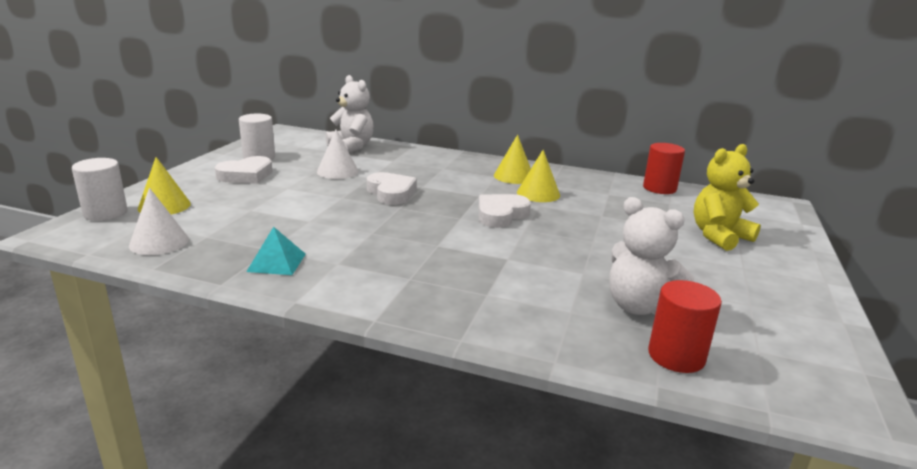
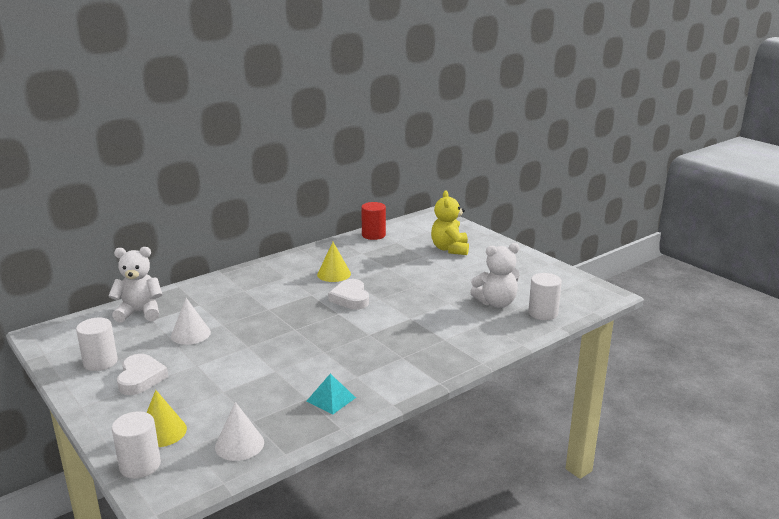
camera: 55 degrees left, 0 degrees up
(391, 193) = (265, 324): white heart -> none
(513, 176) = (295, 271): yellow cone -> none
(676, 356) = (543, 313): red cylinder -> white cylinder

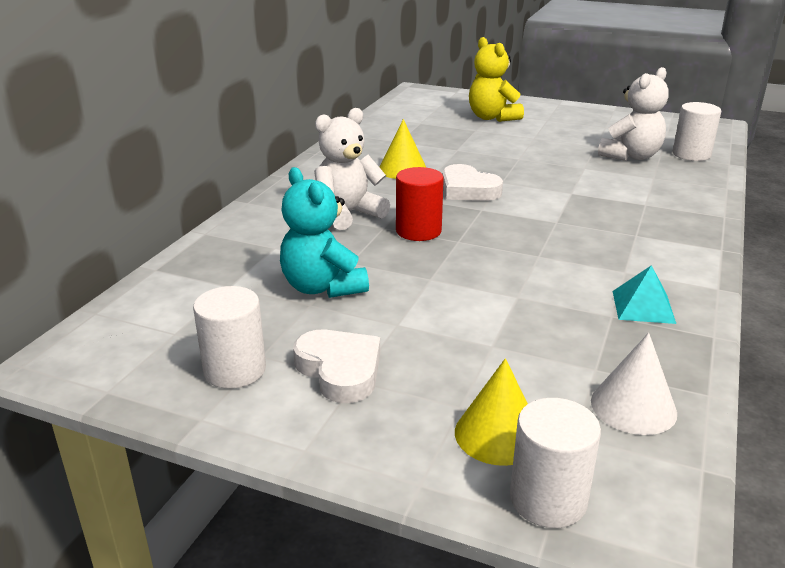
camera: 30 degrees left, 5 degrees up
(140, 312) = (195, 282): white teddy bear -> white teddy bear (348, 214)
(190, 334) = (322, 287): white cone -> turquoise teddy bear
(373, 235) = (381, 121): red cylinder -> red cylinder (418, 231)

